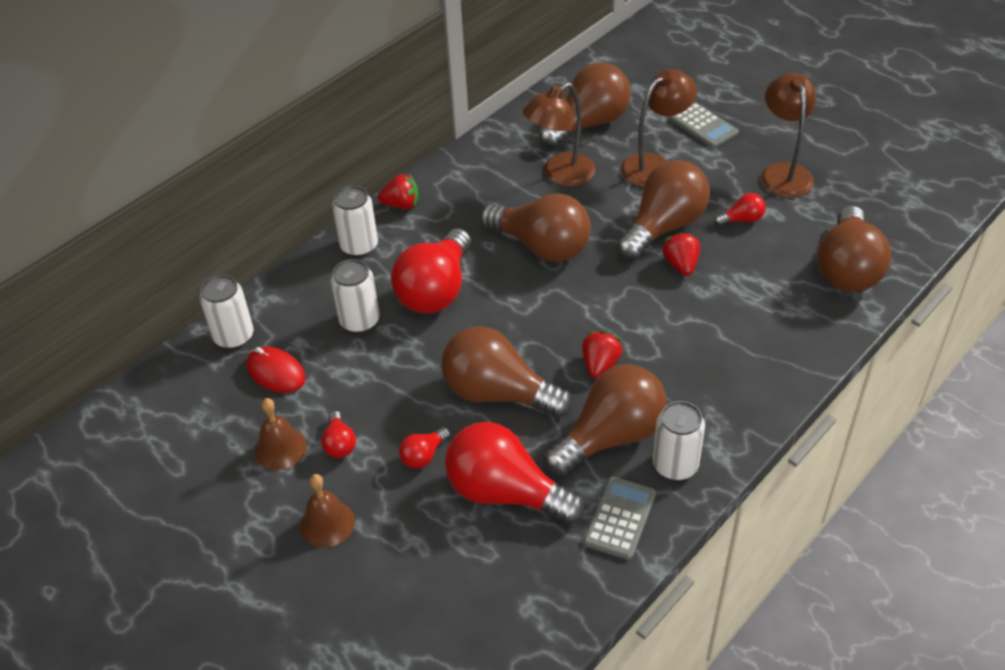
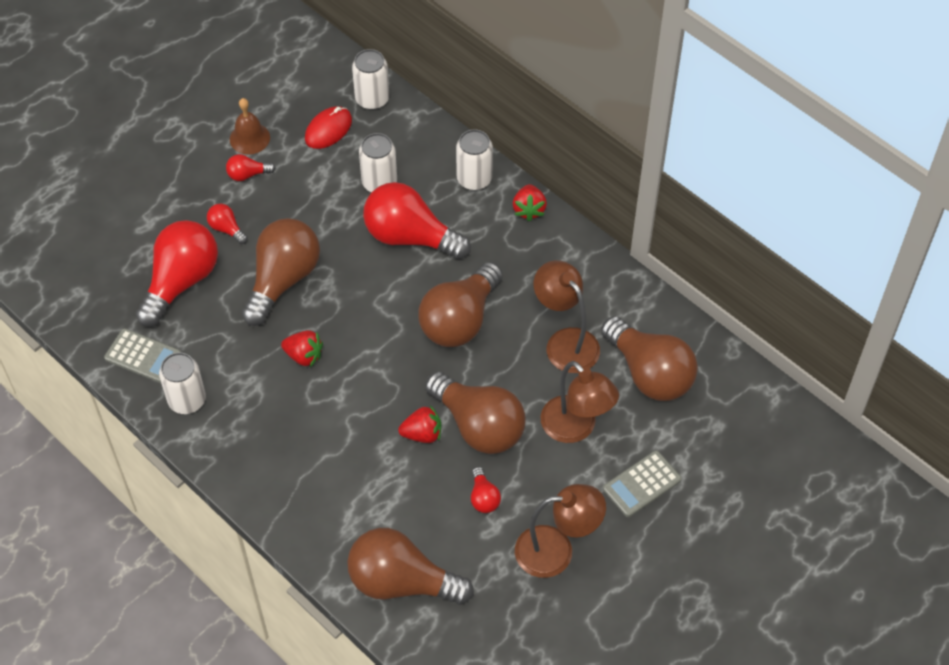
camera: 90 degrees right, 10 degrees up
(327, 523) = (174, 170): brown bell -> none
(610, 437) = (224, 357): brown light bulb -> none

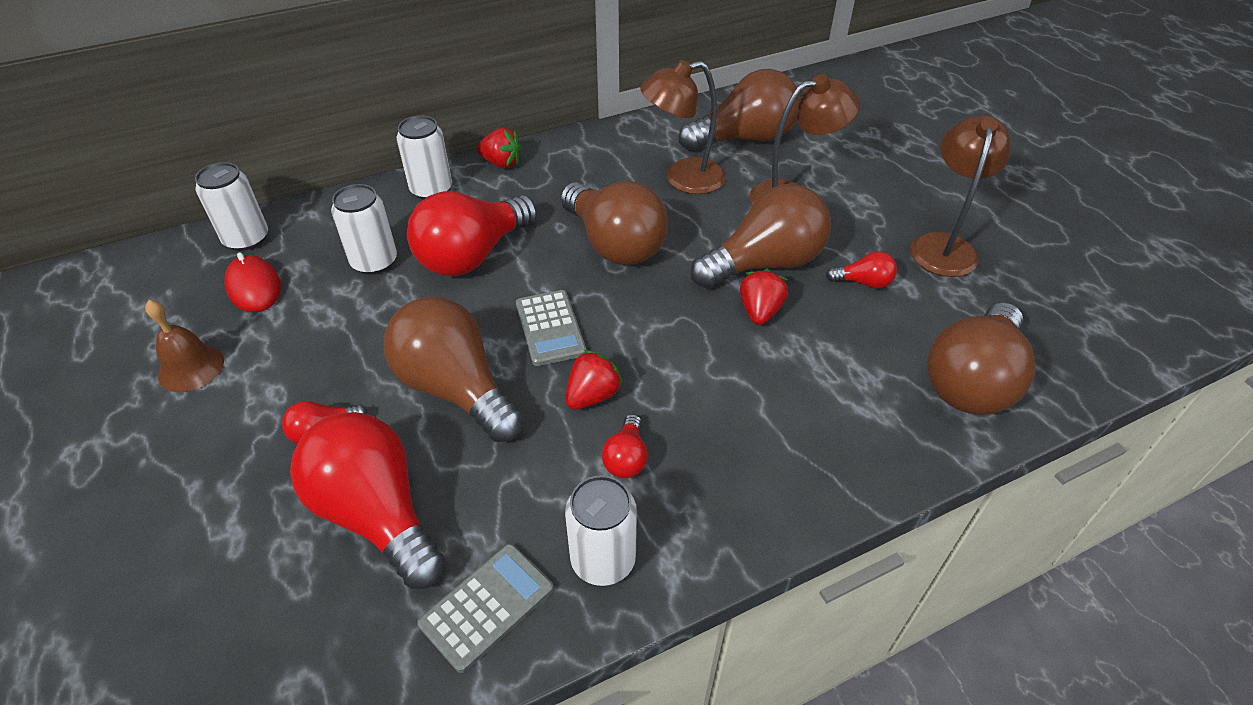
camera: 70 degrees left, 10 degrees down
(247, 175) = (250, 385): red light bulb -> red light bulb (626, 458)
(642, 484) = (873, 173): grey calculator -> grey calculator (550, 328)

